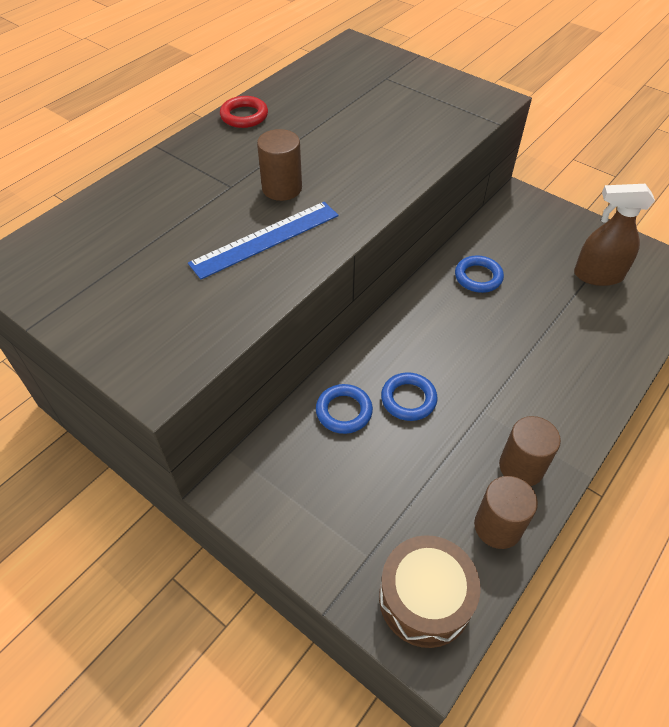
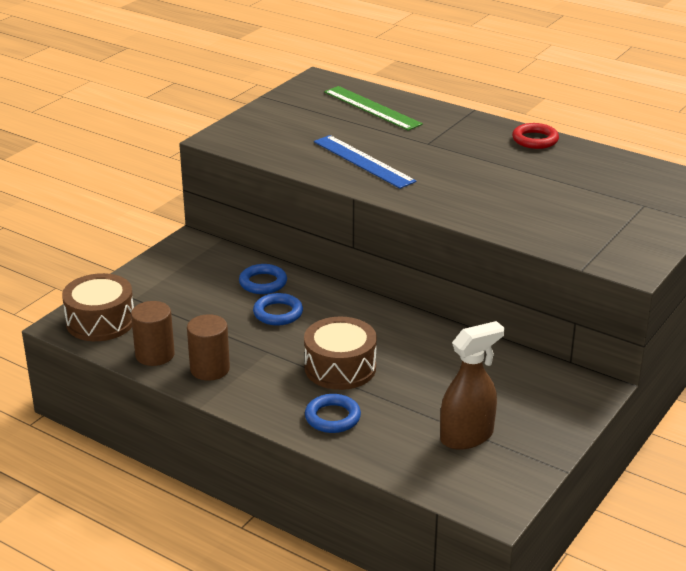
camera: 85 degrees right, 20 degrees down
(119, 221) = (372, 108): none -> green ruler
(282, 188) = (431, 163): brown cylinder -> none
(478, 277) = (442, 353): blue ring -> blue ring (332, 417)
(507, 352) = (340, 368): none -> brown drum
(597, 275) = (467, 436): brown spray bottle -> brown spray bottle turned 60 degrees clockwise

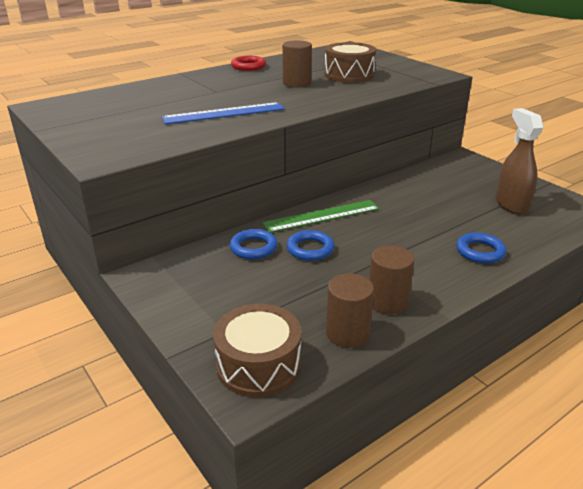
camera: 70 degrees left, 0 degrees up
(340, 368) = (409, 235): brown drum -> brown drum (349, 75)
(372, 108) = (130, 97): green ruler -> green ruler (322, 216)
(496, 179) = (296, 83): none -> brown cylinder

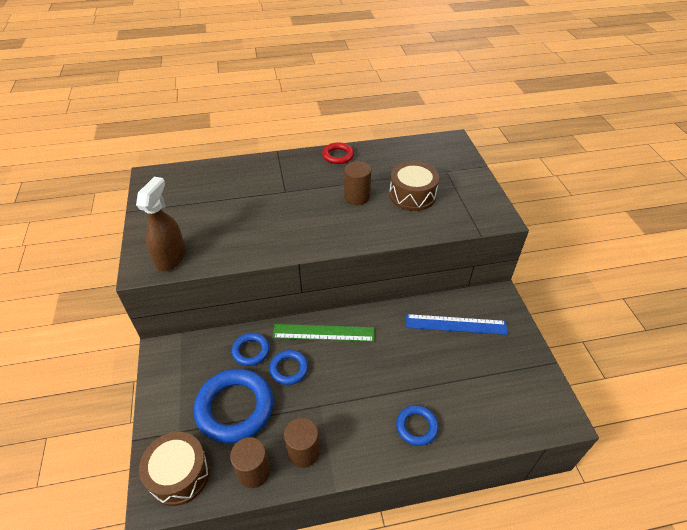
camera: 25 degrees right, 15 degrees up
(224, 113) = (266, 229): blue ruler -> blue ruler (456, 324)
(276, 293) = (235, 408): none -> blue ring
(511, 204) = (491, 379): brown spray bottle -> brown spray bottle (171, 258)

